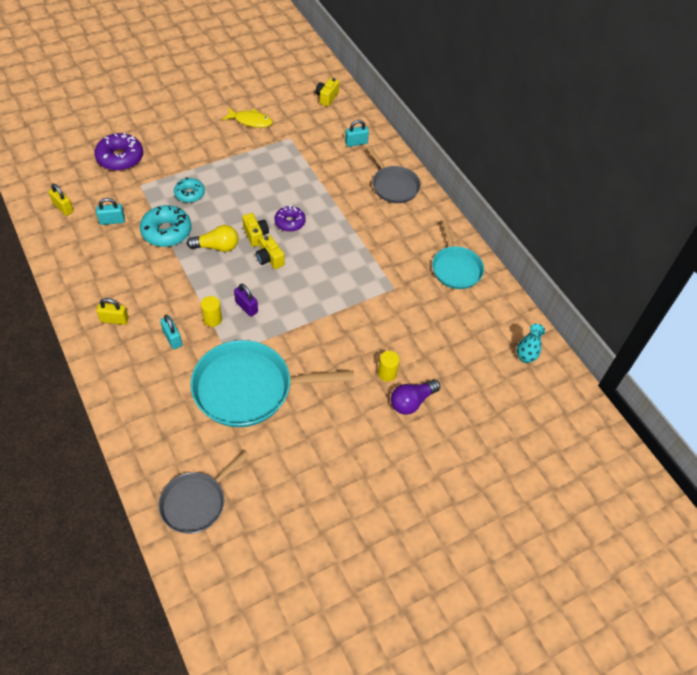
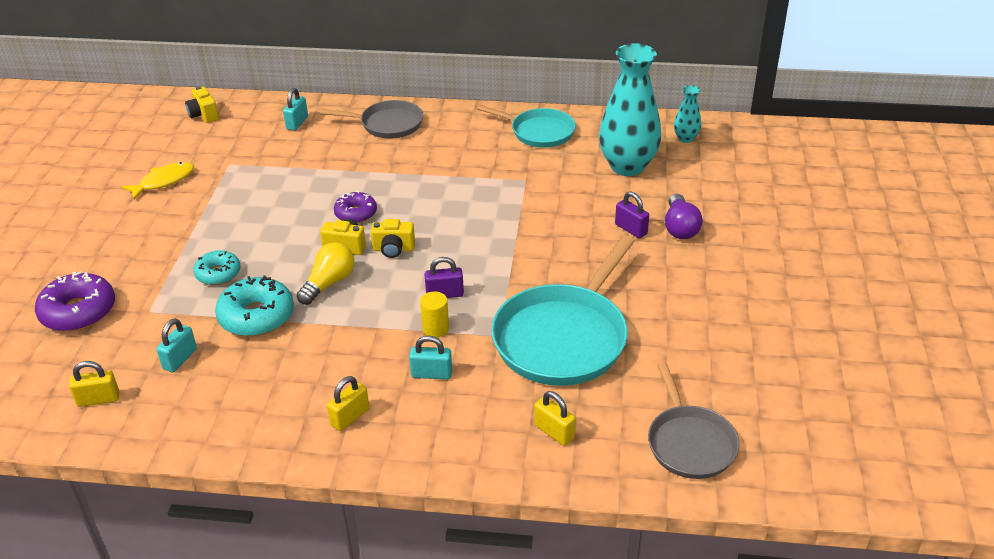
camera: 50 degrees left, 15 degrees down
(162, 424) = (554, 432): none -> yellow padlock
(387, 373) = (631, 229): yellow cylinder -> purple padlock
(459, 338) = (627, 166): none -> turquoise vase

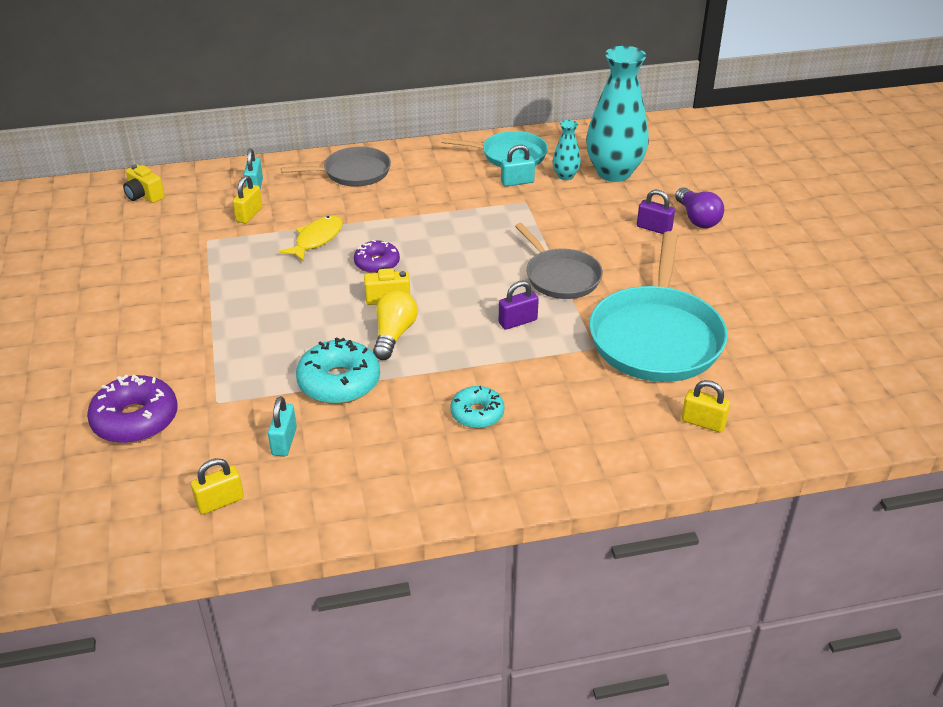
camera: 20 degrees left, 0 degrees up
(164, 181) = (144, 270): yellow fish -> yellow fish (316, 239)
(218, 274) = (269, 349): turquoise donut -> turquoise donut (477, 414)
(350, 417) = (500, 455): yellow padlock -> yellow padlock (249, 215)
(393, 249) = (438, 290): yellow camera -> none
(431, 374) = (554, 397): turquoise padlock -> turquoise padlock (517, 182)
(435, 328) = (530, 355): yellow cylinder -> none
(685, 138) = (650, 139): turquoise vase -> turquoise vase (565, 176)
(690, 443) = (828, 403): grey pan -> grey pan (561, 277)

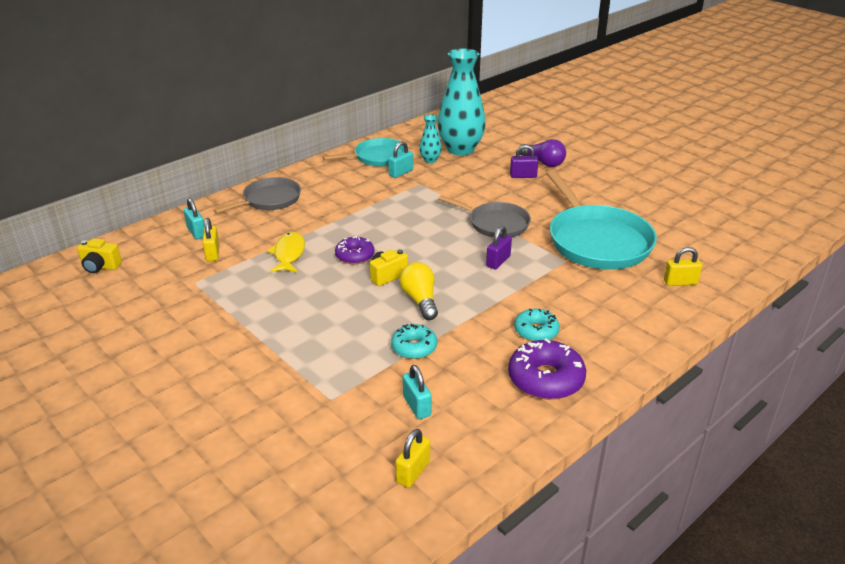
camera: 30 degrees left, 5 degrees down
(135, 420) = (273, 440): purple donut -> purple donut (545, 379)
(339, 382) = (414, 347): turquoise donut -> turquoise donut, size x0.63

